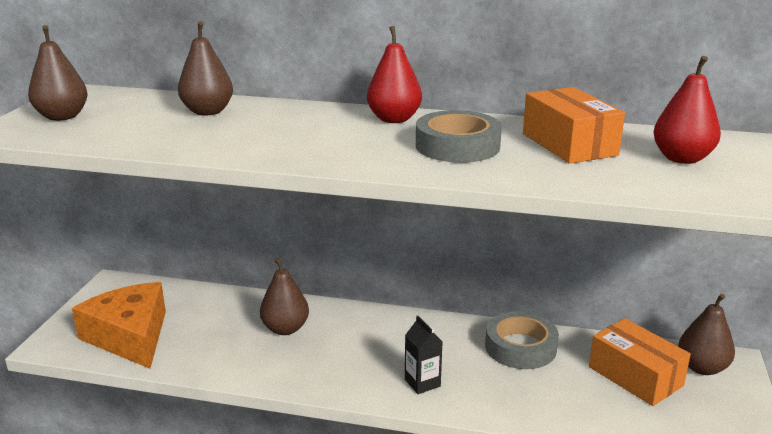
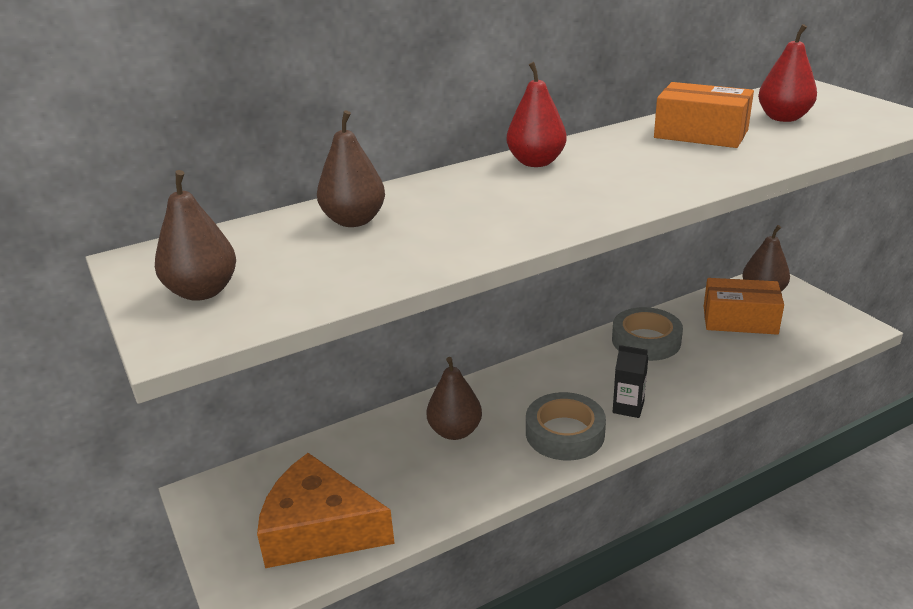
camera: 40 degrees left, 5 degrees up
(457, 146) = (638, 165): grey tape -> grey tape (565, 433)

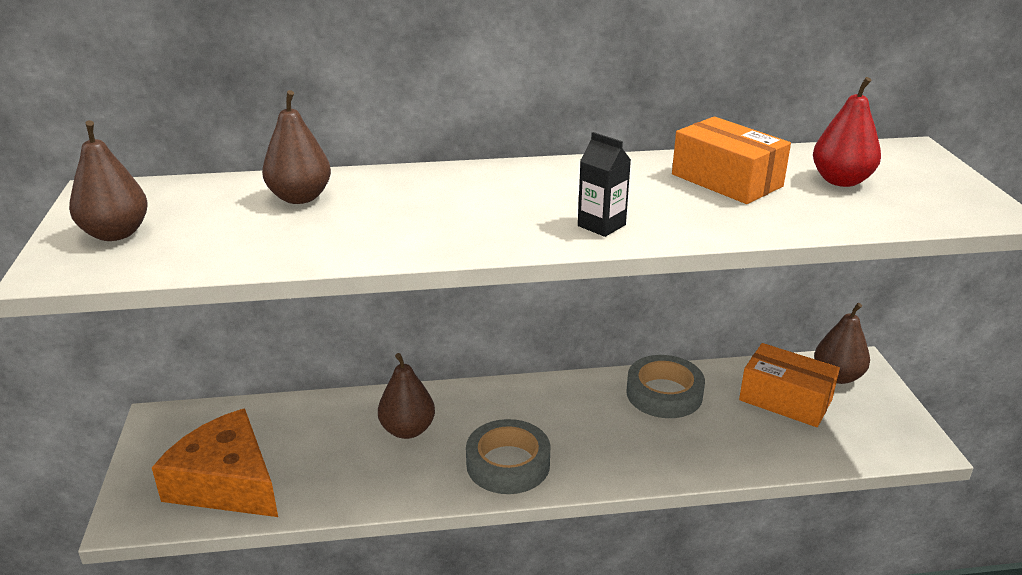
camera: 20 degrees right, 0 degrees up
(536, 162) = (524, 175): red pear -> none
(628, 407) = (591, 457): black carton -> black carton (601, 225)

